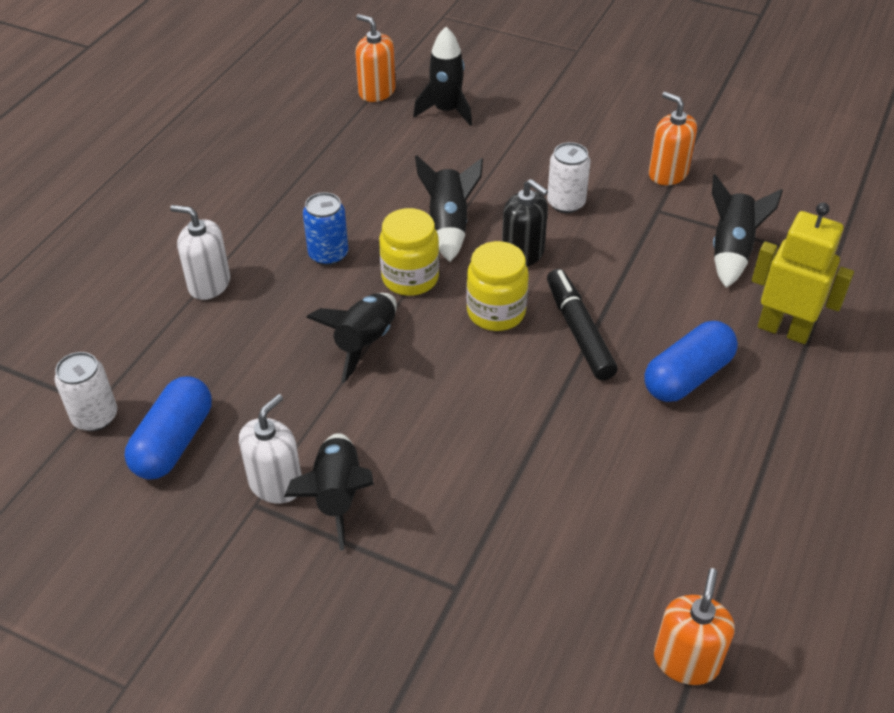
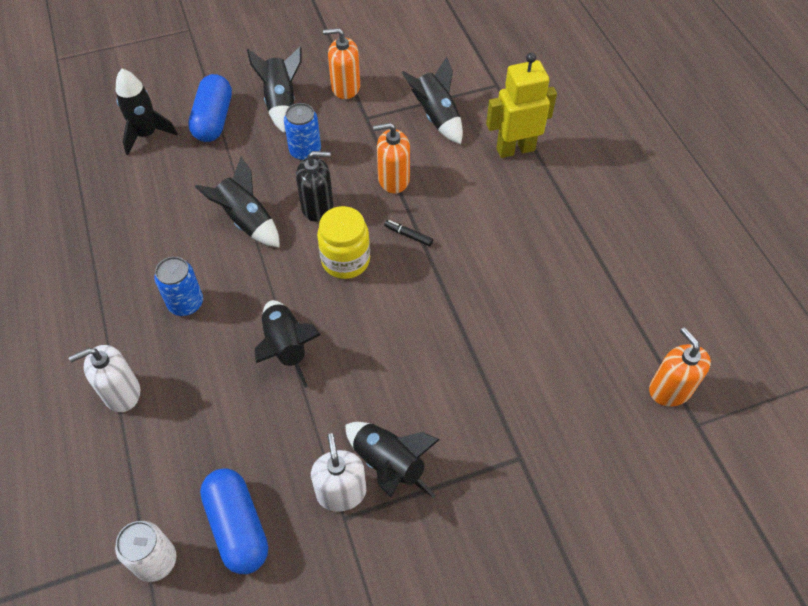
camera: 45 degrees left, 10 degrees up
(377, 92) = (75, 152): orange soap dispenser -> orange soap dispenser (393, 179)
(410, 278) = (263, 278): yellow jar -> none
(566, 203) = (305, 151): white can -> blue can
(578, 331) = (408, 235): black marker -> black marker, size x0.46
(591, 152) = (281, 102): none -> black rocket
(687, 376) = (497, 218): blue capsule -> blue capsule (214, 120)

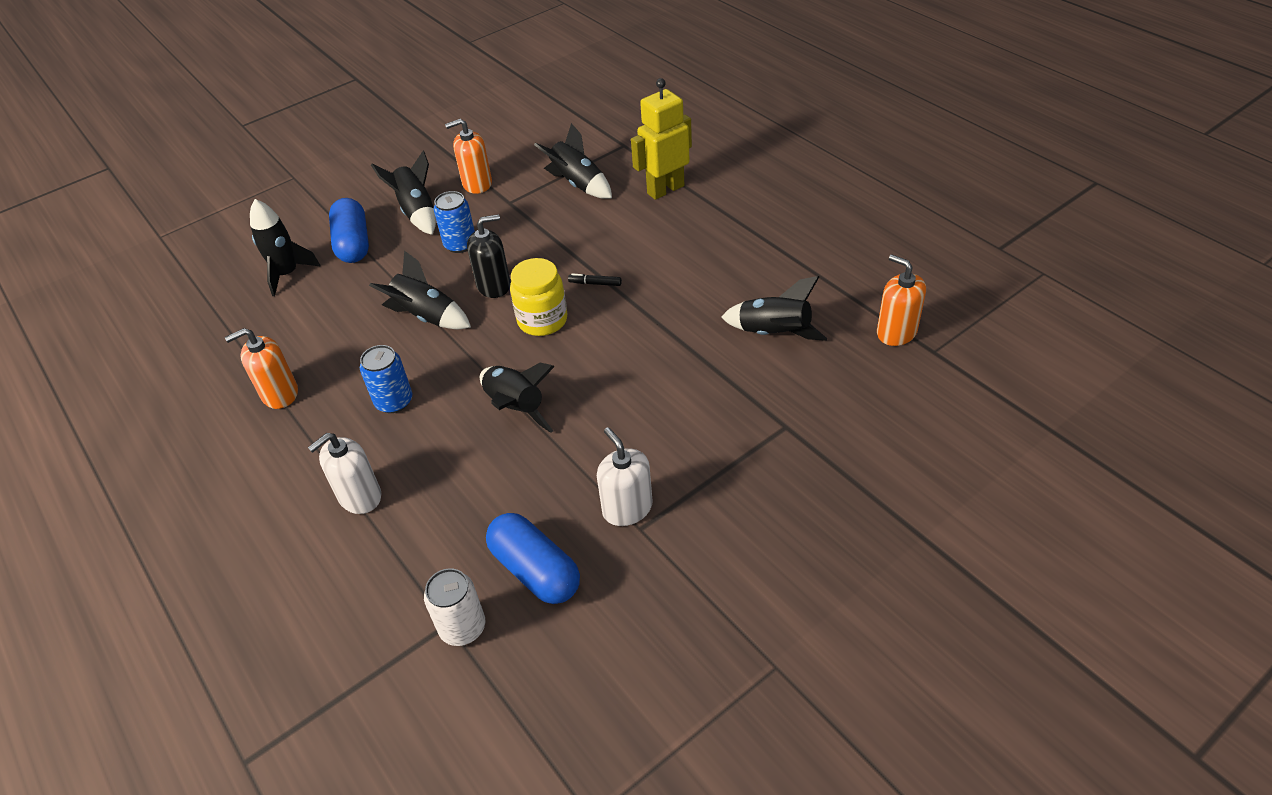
camera: 15 degrees left, 10 degrees down
(388, 465) = (663, 471): black rocket -> black rocket (774, 333)
(393, 179) = (559, 243): orange soap dispenser -> orange soap dispenser (280, 393)

